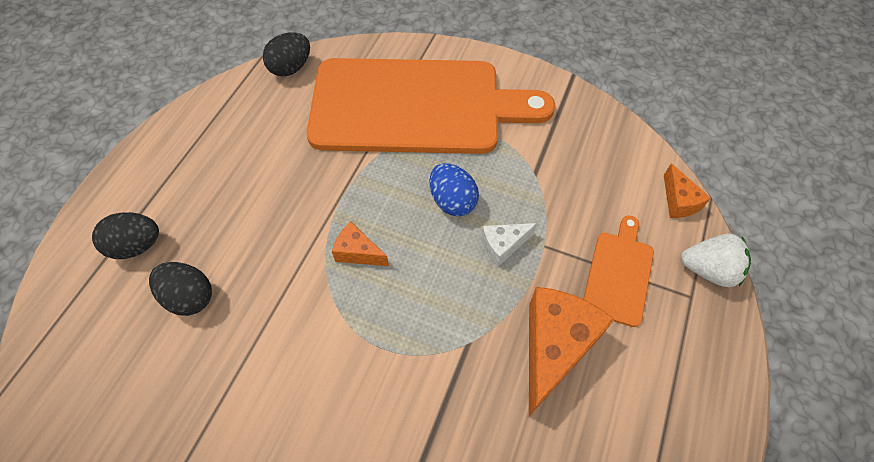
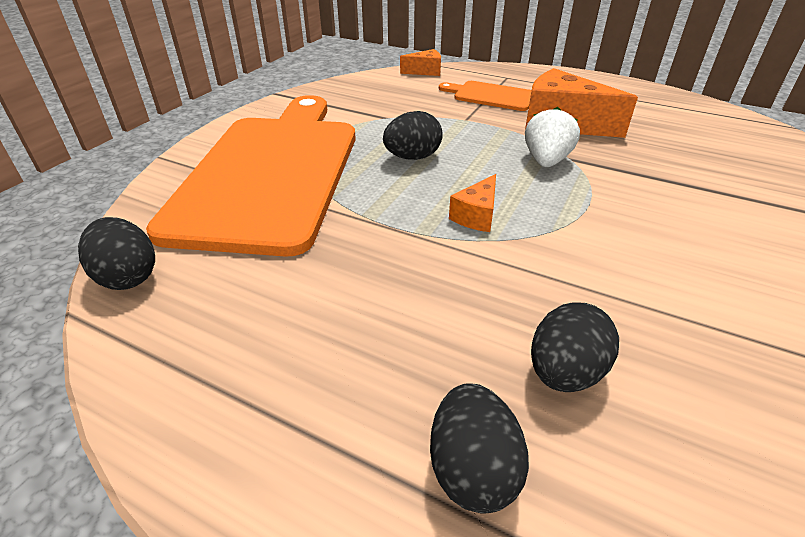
camera: 85 degrees left, 20 degrees down
(452, 201) = (412, 157): blue egg -> black egg
(503, 246) = (466, 136): white cheese -> none
(709, 270) = (485, 70): white strawberry -> white strawberry (546, 161)

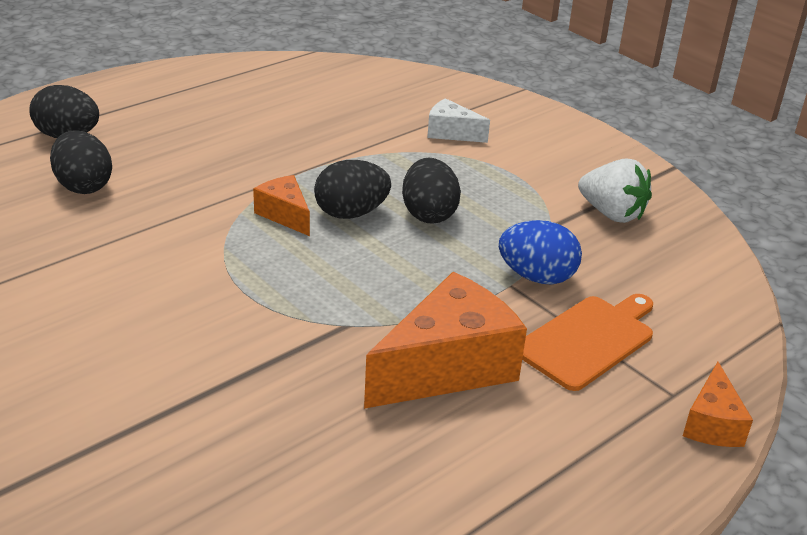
camera: 110 degrees right, 5 degrees down
(128, 276) = (337, 67): black egg -> black egg (351, 213)
(271, 173) = (451, 133): orange cutting board -> white cheese
(425, 71) = (728, 310): orange cheese -> orange cheese (712, 424)
(449, 114) = (536, 277): none -> blue egg
(546, 161) = (352, 302): white strawberry -> white strawberry (611, 214)

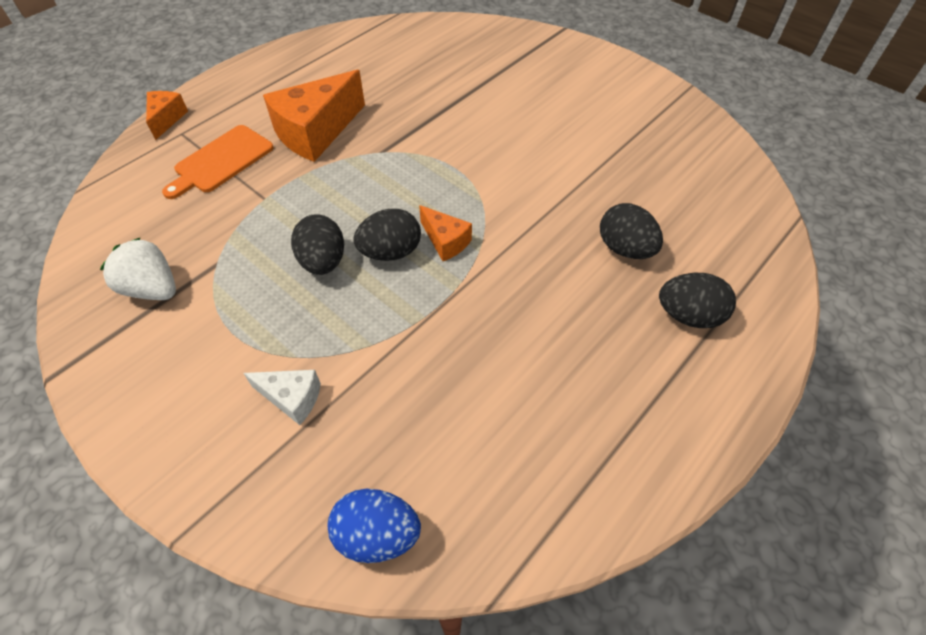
camera: 175 degrees right, 20 degrees up
(536, 277) = (243, 207): blue egg -> blue egg (377, 534)

